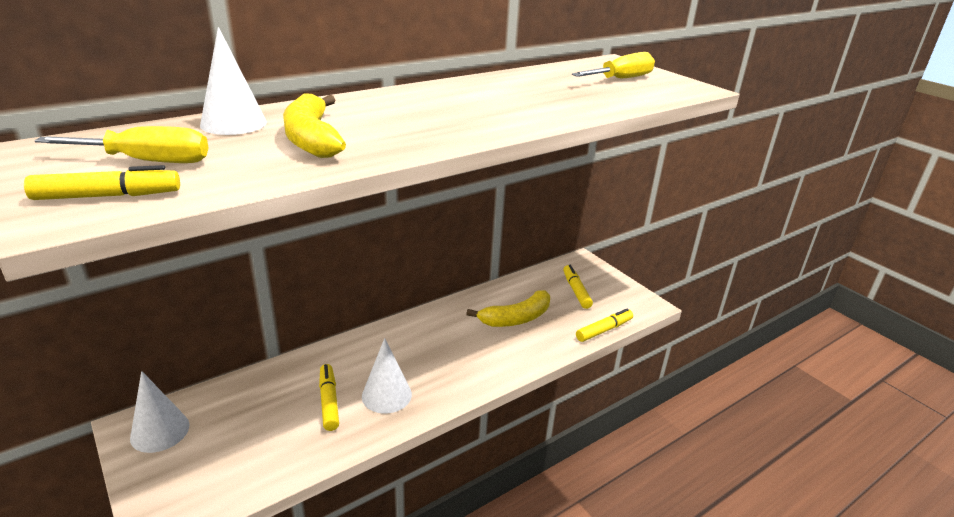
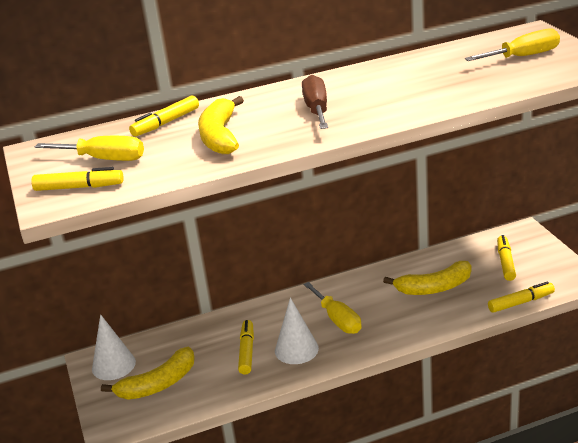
camera: 20 degrees right, 0 degrees up
(222, 452) = (158, 384): none -> yellow banana
(233, 123) = (166, 123): white cone -> yellow marker
(425, 115) = (317, 110): none -> brown screwdriver
(425, 357) = (337, 319): none -> yellow screwdriver

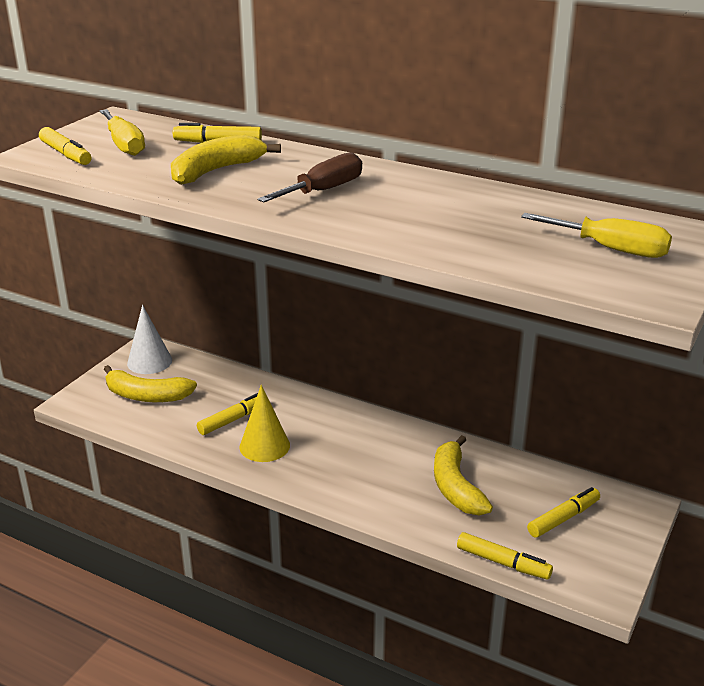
camera: 45 degrees right, 0 degrees up
(296, 349) = (264, 446): white cone -> yellow cone
(337, 319) = (334, 448): yellow screwdriver -> none
(434, 287) = (456, 487): yellow banana -> yellow banana turned 45 degrees clockwise

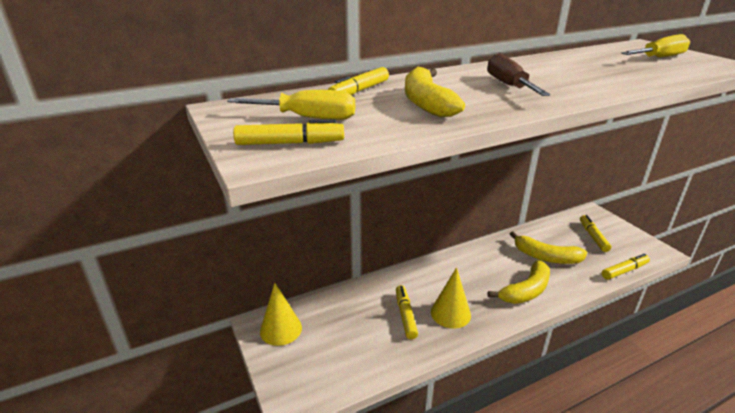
camera: 55 degrees left, 0 degrees up
(146, 396) = (329, 350): yellow banana -> yellow banana (526, 291)
(149, 361) = (281, 329): white cone -> yellow cone

